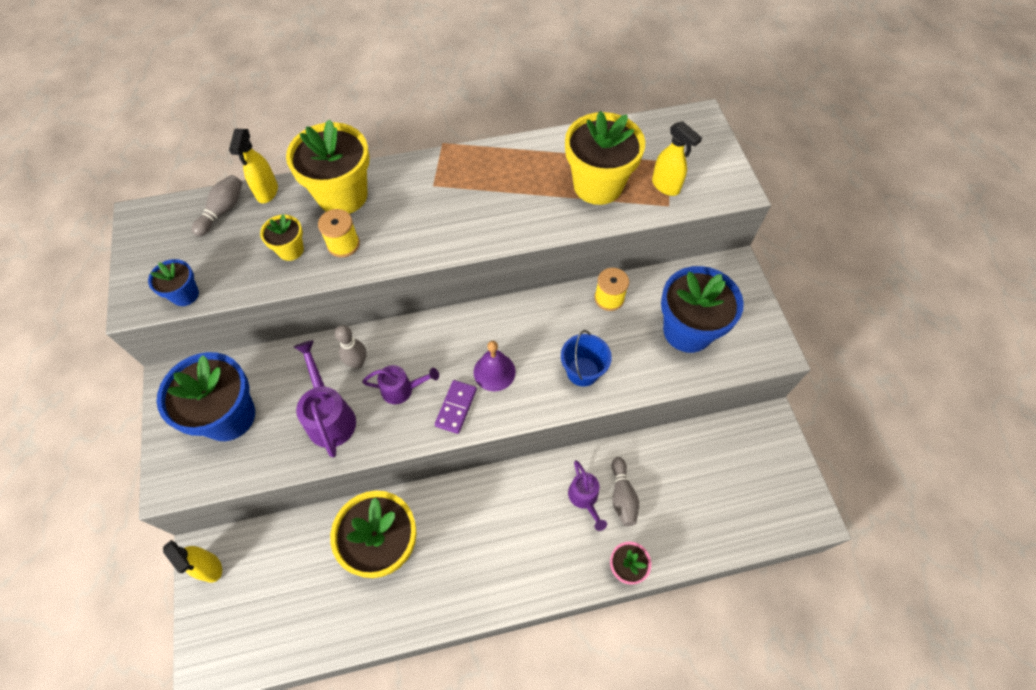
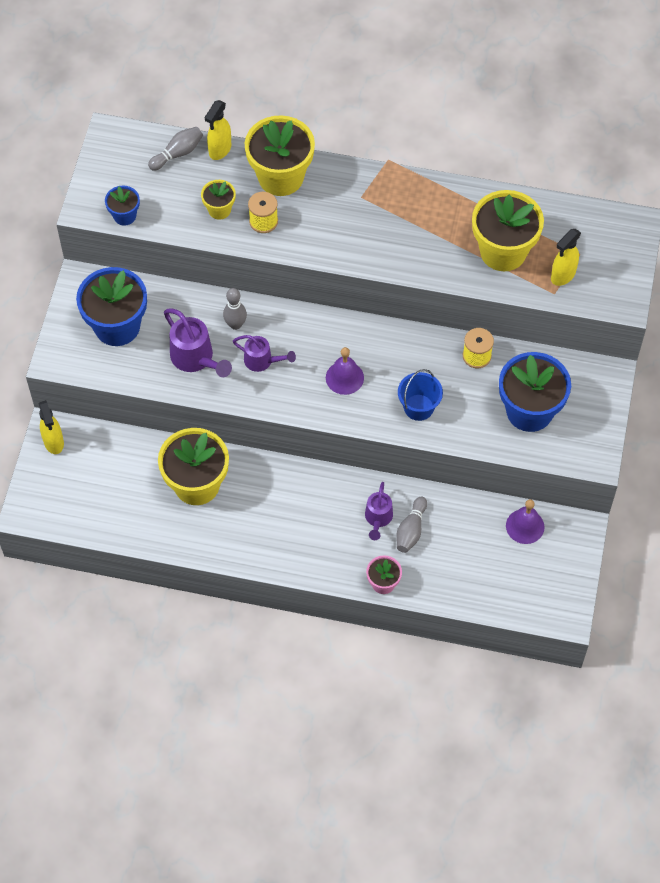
camera: 25 degrees right, 0 degrees up
(329, 416) = (195, 358): purple watering can -> purple watering can turned 135 degrees clockwise
(456, 407) = (299, 393): purple domino -> none
(666, 186) = (562, 275): yellow spray bottle -> yellow spray bottle turned 60 degrees clockwise
(722, 442) = (525, 526): none -> purple bell

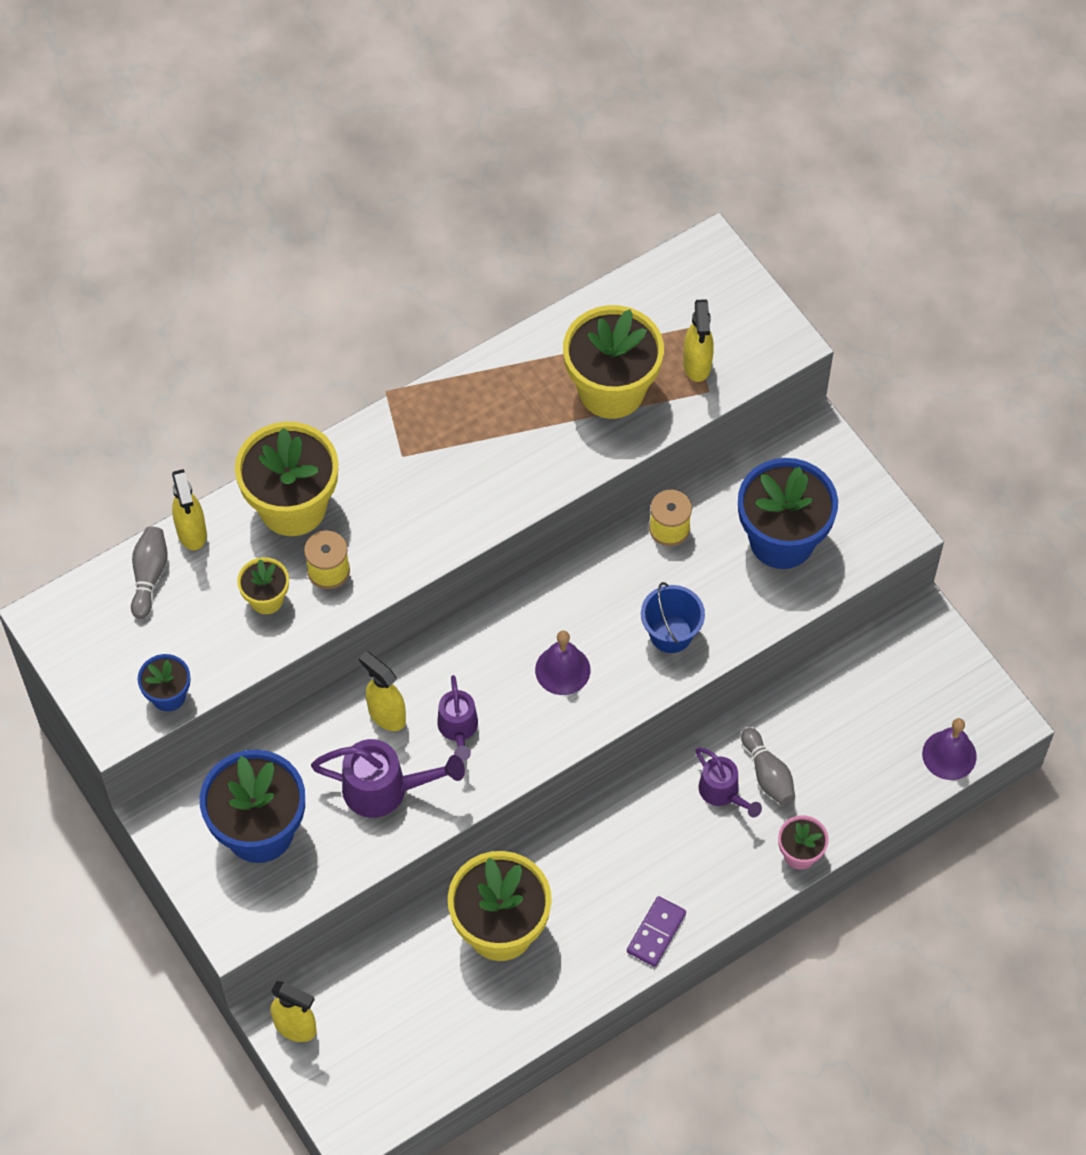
camera: 45 degrees left, 0 degrees up
(235, 324) = (386, 715): grey bowling pin -> yellow spray bottle
(262, 361) = (458, 729): purple watering can -> purple watering can turned 105 degrees clockwise
(269, 554) = (656, 932): none -> purple domino
(525, 526) = (870, 667): purple bell -> purple bell (949, 755)

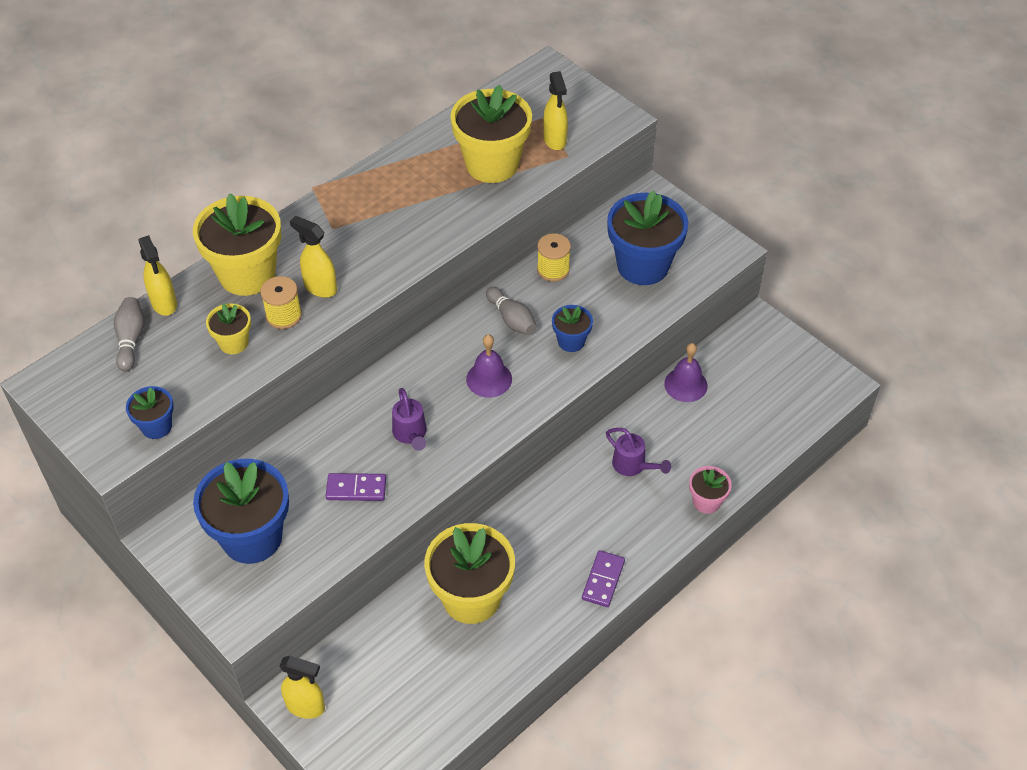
camera: 10 degrees left, 10 degrees down
(385, 789) = (356, 489): purple watering can -> purple domino
(386, 715) = (348, 432): yellow spray bottle -> yellow spray bottle (320, 287)
(671, 634) = (571, 341): blue bucket -> blue flower pot
(767, 774) = (665, 447): grey bowling pin -> grey bowling pin (512, 319)
(949, 755) = (804, 412): purple bell -> purple bell (685, 384)

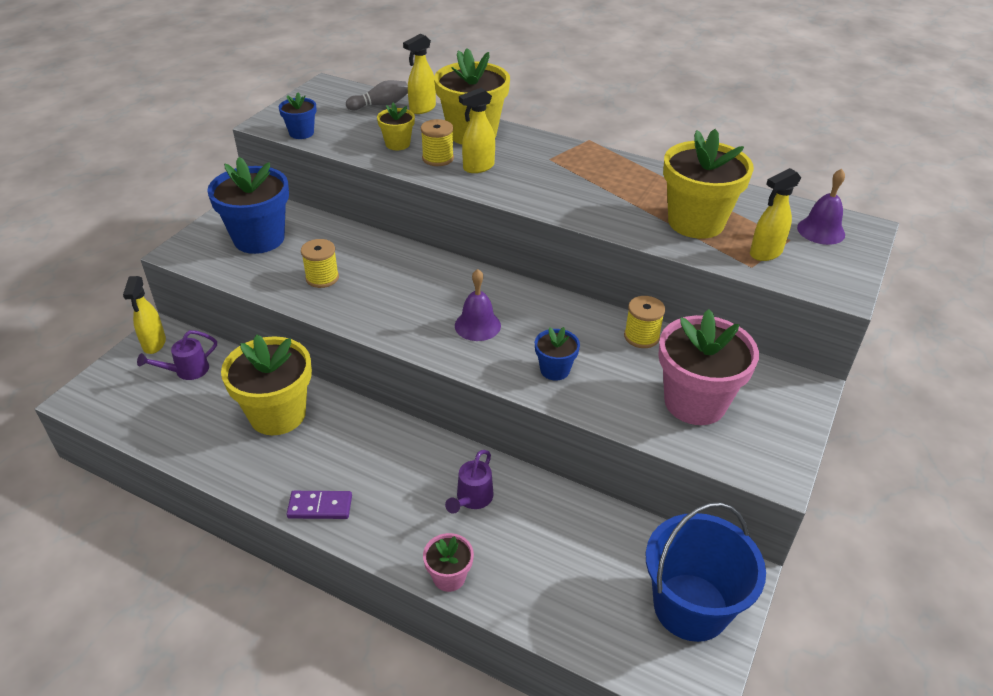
camera: 70 degrees right, 10 degrees down
(320, 287) = (478, 167): yellow spray bottle -> yellow spray bottle turned 135 degrees counterclockwise
(356, 489) = (322, 278): purple domino -> yellow spool
(410, 434) = (392, 293): purple watering can -> purple watering can (187, 371)
(512, 319) = (559, 323): grey bowling pin -> none
(643, 265) = (695, 402): blue flower pot -> pink flower pot
(685, 384) = (604, 521): purple bell -> purple bell (821, 231)
(776, 361) = (691, 607): none -> blue bucket

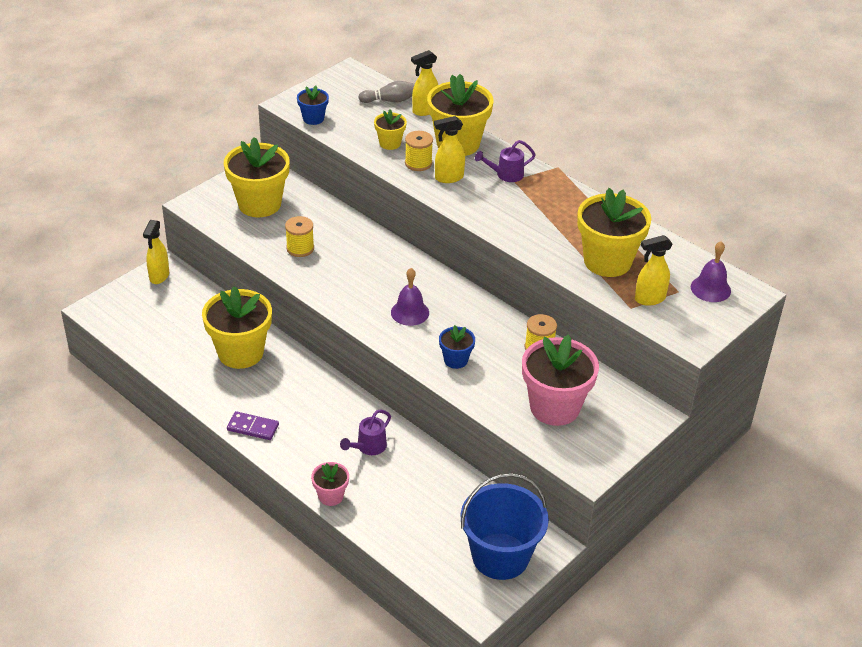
camera: 15 degrees right, 0 degrees up
(187, 371) = (179, 304): purple watering can -> purple watering can (506, 175)
(259, 239) = (259, 204): blue flower pot -> yellow flower pot

